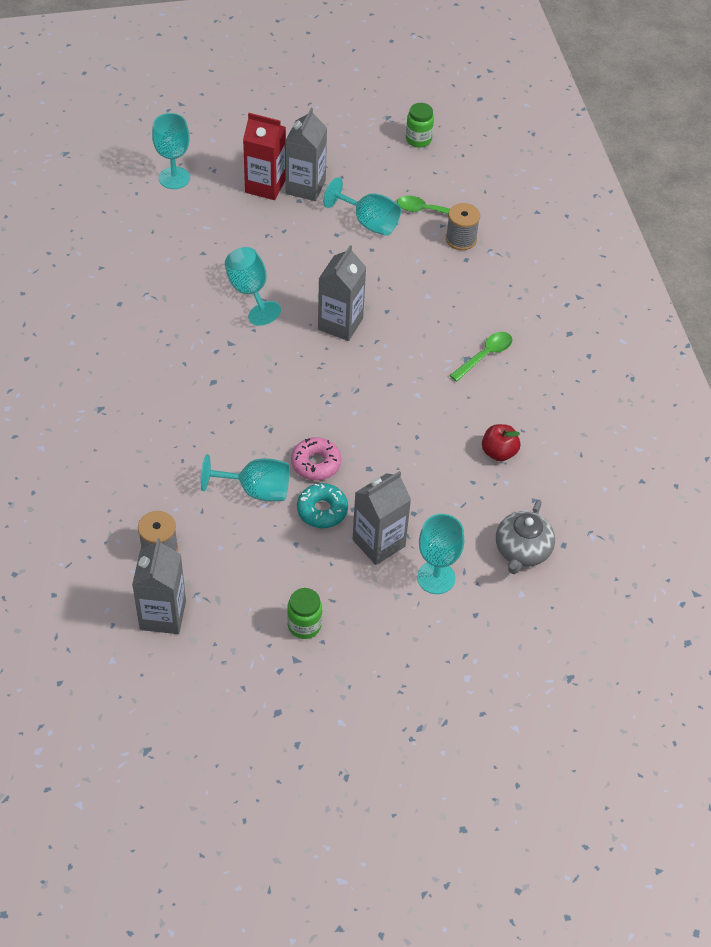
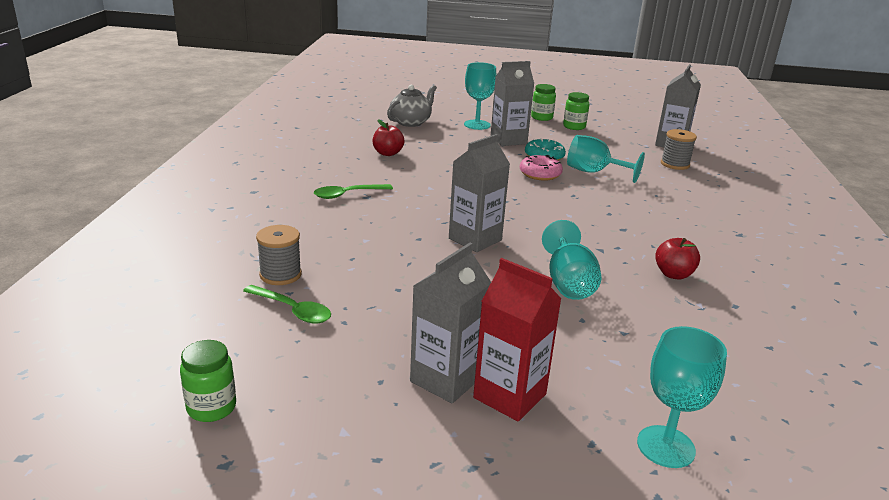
camera: 160 degrees left, 25 degrees down
(166, 327) = (673, 274): none -> red apple
(357, 642) = (541, 117): none -> green jar
(368, 222) = (381, 316): turquoise goblet -> none

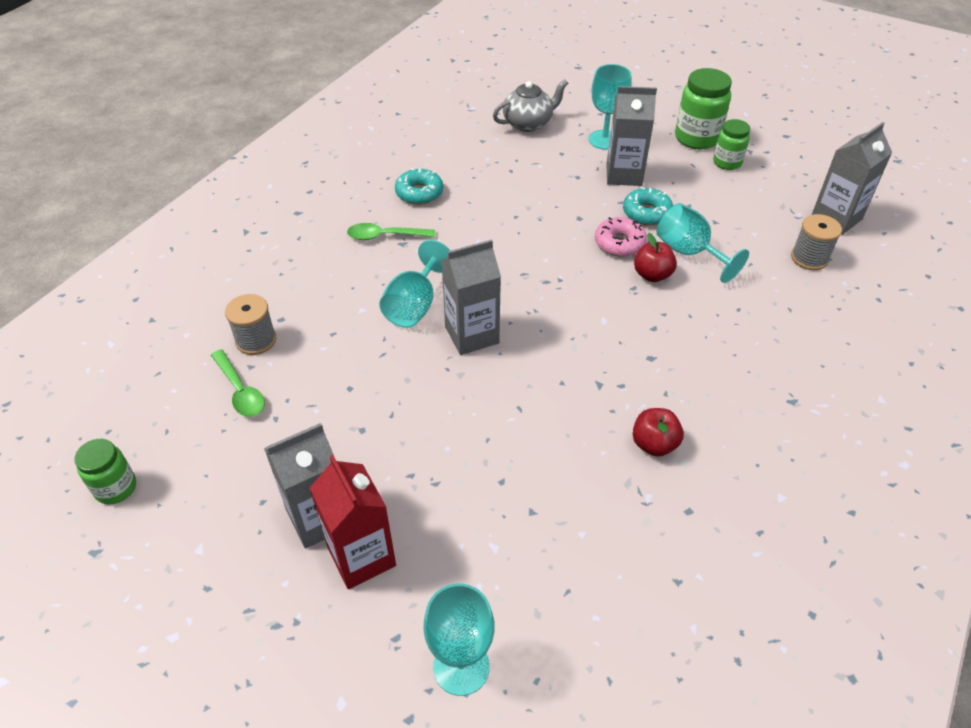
camera: 25 degrees right, 20 degrees up
(355, 167) = (419, 193): none -> turquoise donut
(387, 153) = (468, 175): red apple -> red apple (652, 275)
(541, 117) = (696, 138): green jar -> green jar, size x1.61
(568, 283) = (525, 425): turquoise goblet -> turquoise goblet (414, 306)

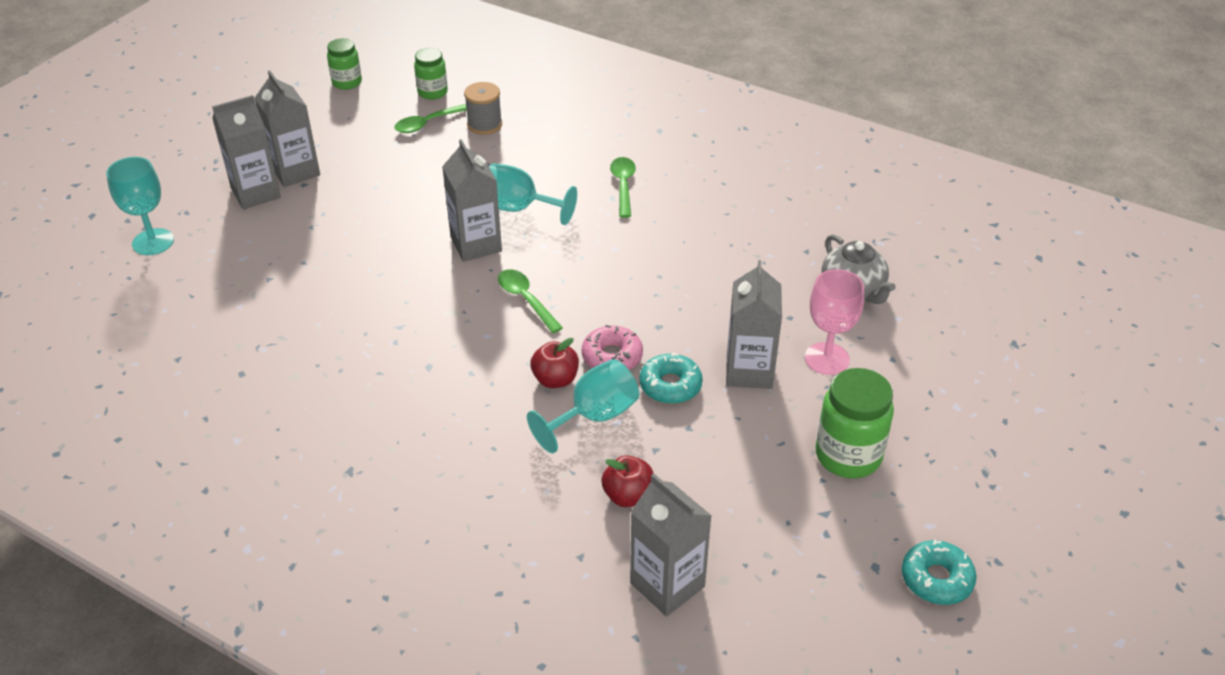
camera: 90 degrees right, 5 degrees down
(361, 557) = (256, 193): red carton -> grey carton
(419, 193) = (697, 205): turquoise donut -> turquoise donut (936, 579)
(553, 296) = (526, 300): none -> green spoon
(604, 140) = (827, 359): turquoise goblet -> pink goblet
(654, 444) = (319, 358): red apple -> red apple (628, 496)
(727, 162) = (790, 481): green jar -> green jar (432, 92)
(809, 258) = (581, 535): grey spool -> none

